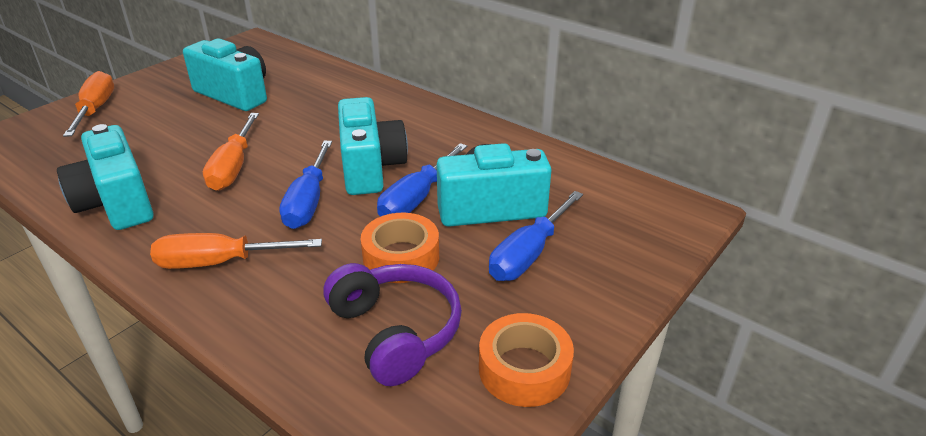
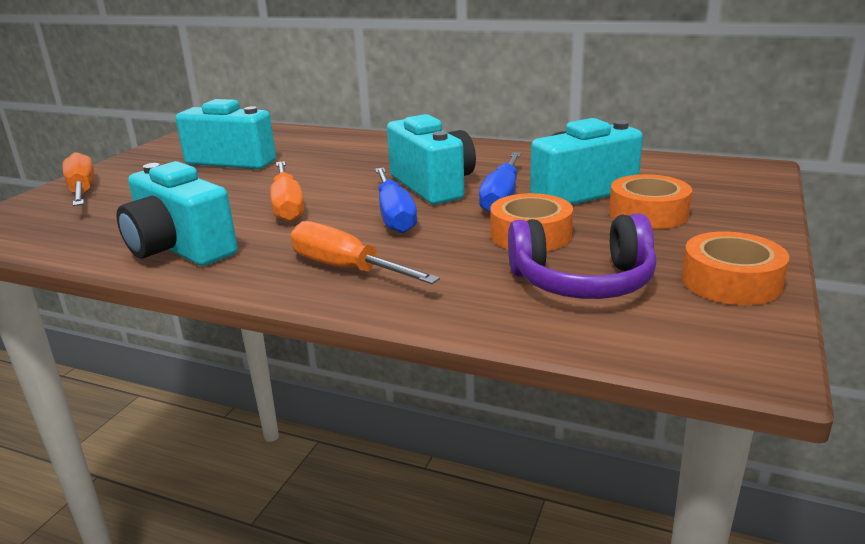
camera: 15 degrees left, 10 degrees down
(221, 262) = (346, 269): orange screwdriver -> orange screwdriver turned 60 degrees clockwise
(395, 332) = (582, 281): purple headphones -> purple headphones turned 135 degrees clockwise
(529, 253) = (648, 213): blue screwdriver -> orange tape

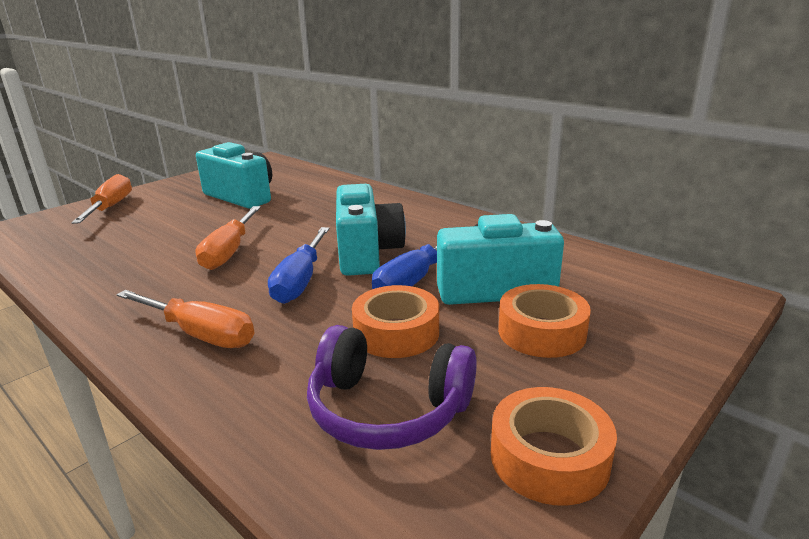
camera: 20 degrees right, 0 degrees up
(180, 249) = (107, 280): turquoise camera -> none
(346, 269) = (199, 334): orange screwdriver -> orange screwdriver turned 150 degrees clockwise

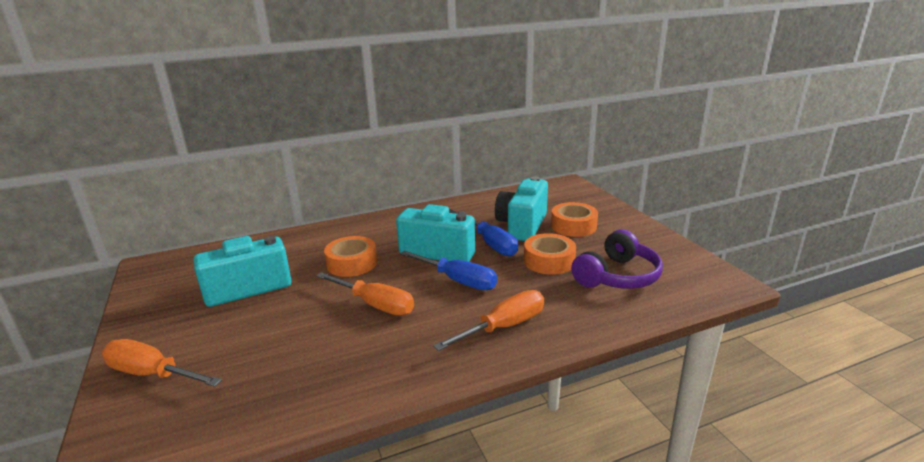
camera: 65 degrees left, 0 degrees up
(549, 457) = (663, 249): orange tape -> orange tape (352, 263)

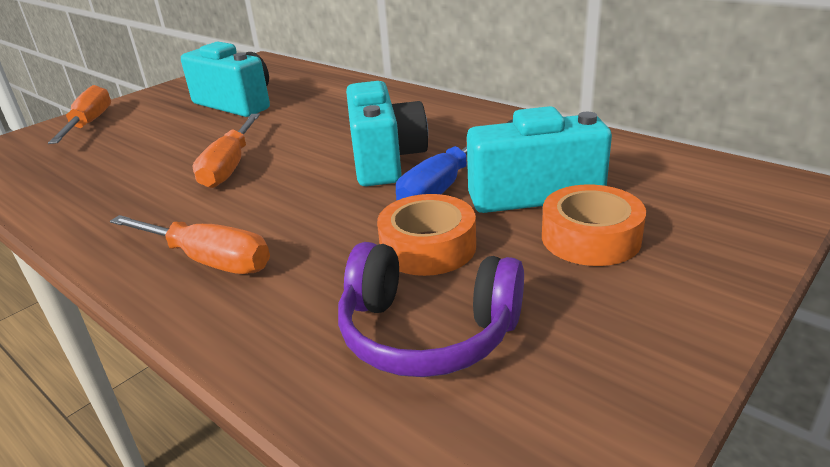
camera: 65 degrees right, 5 degrees up
(352, 263) = (315, 126): orange tape -> none
(457, 280) = (314, 194): blue screwdriver -> none

